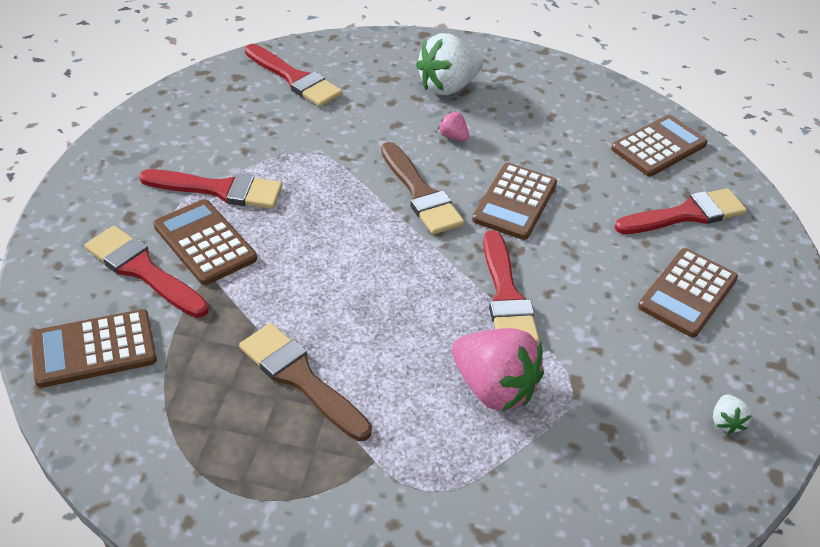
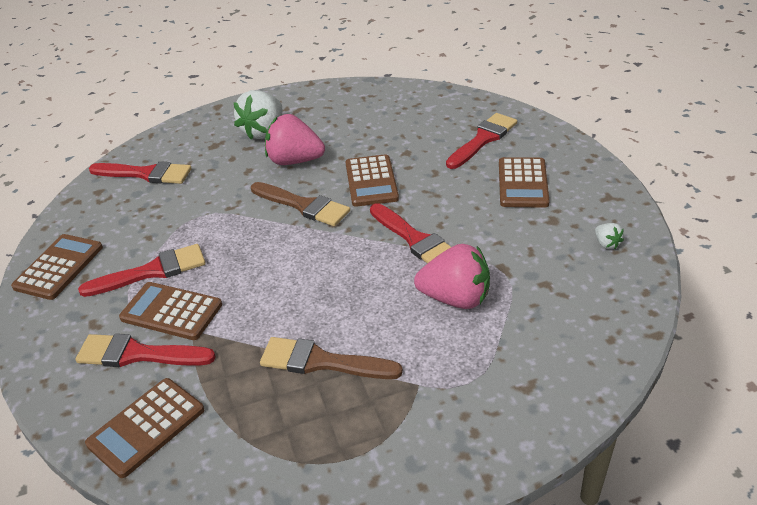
camera: 25 degrees left, 5 degrees down
(453, 137) = (294, 161): pink strawberry -> pink strawberry, size x2.25
(658, 147) = (433, 108): brown calculator -> brown calculator (59, 267)

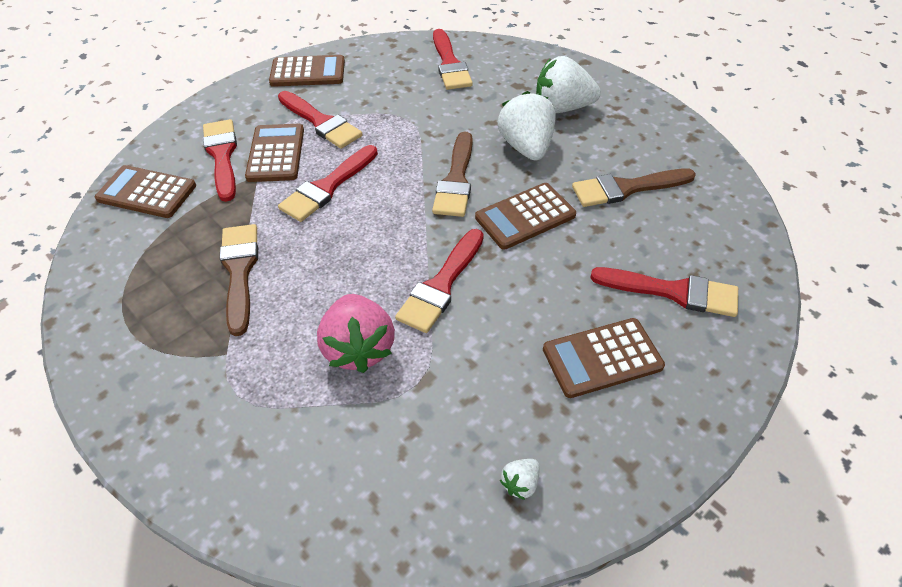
camera: 65 degrees right, 10 degrees up
(251, 283) = (327, 187): none -> red brush
(294, 161) = (526, 147): pink strawberry -> white strawberry
(376, 129) = (626, 188): none -> brown brush

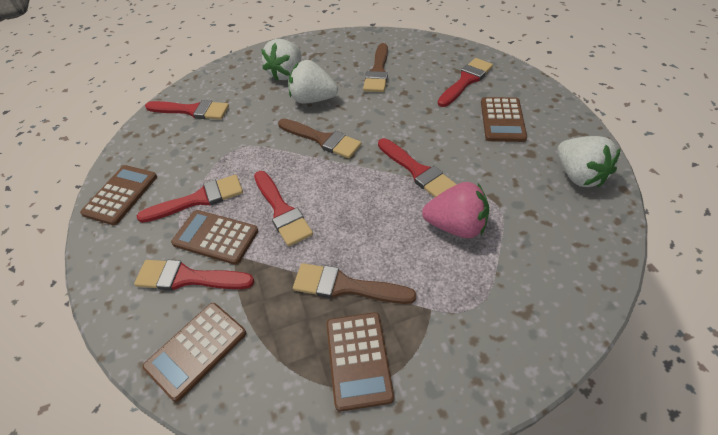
camera: 65 degrees left, 0 degrees up
(520, 483) = (578, 175): white strawberry -> white strawberry, size x2.25
(525, 216) = (377, 118): brown calculator -> brown calculator (358, 360)

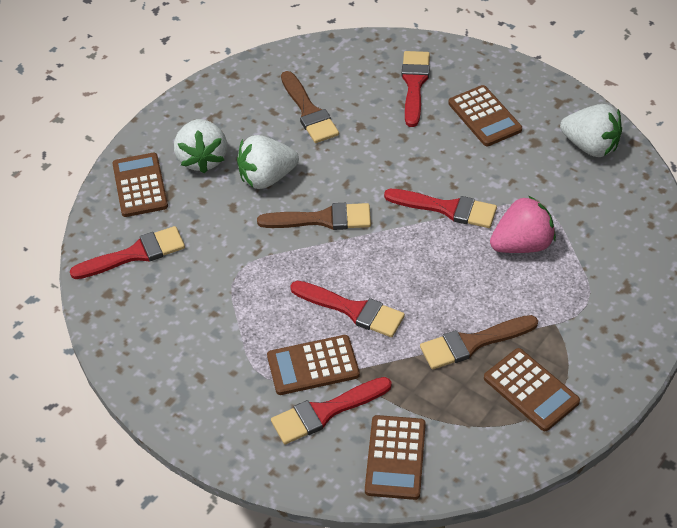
camera: 35 degrees left, 0 degrees up
(121, 195) = (164, 380): brown calculator -> brown calculator (140, 185)
(198, 199) = (255, 341): red brush -> none

